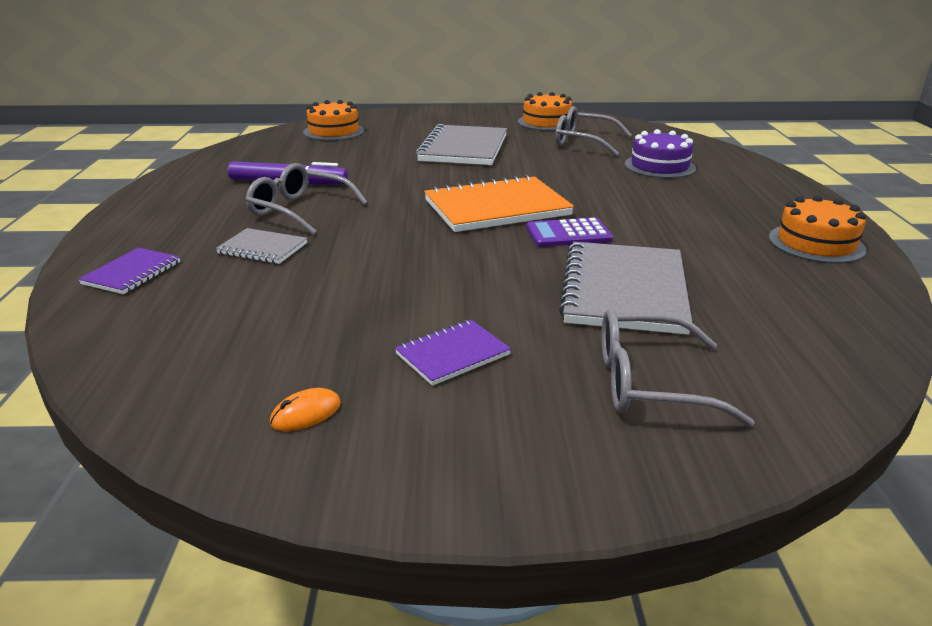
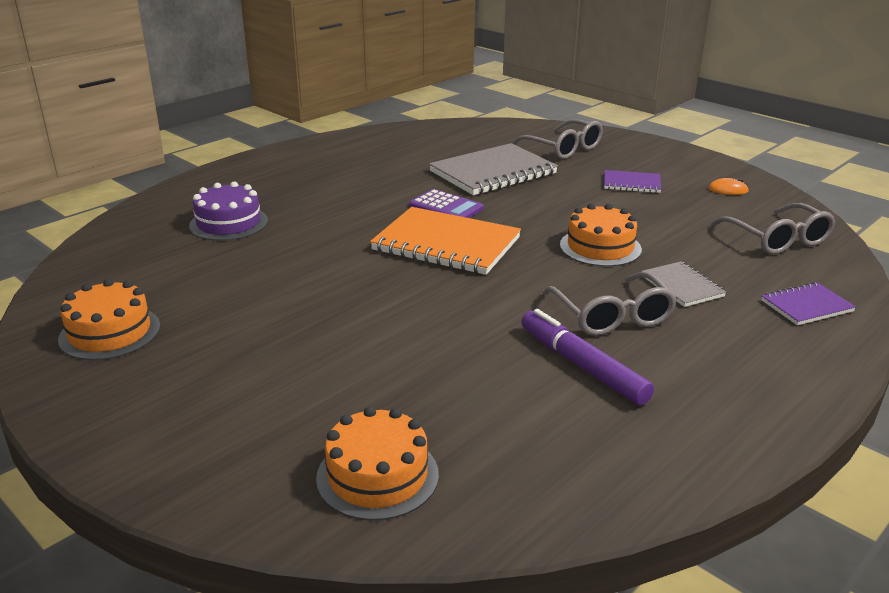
camera: 135 degrees left, 0 degrees up
(463, 148) = (309, 331): grey notebook -> none
(583, 142) = (185, 279): grey glasses -> grey glasses (777, 239)
(816, 243) = (334, 150): orange cake -> orange cake (600, 247)

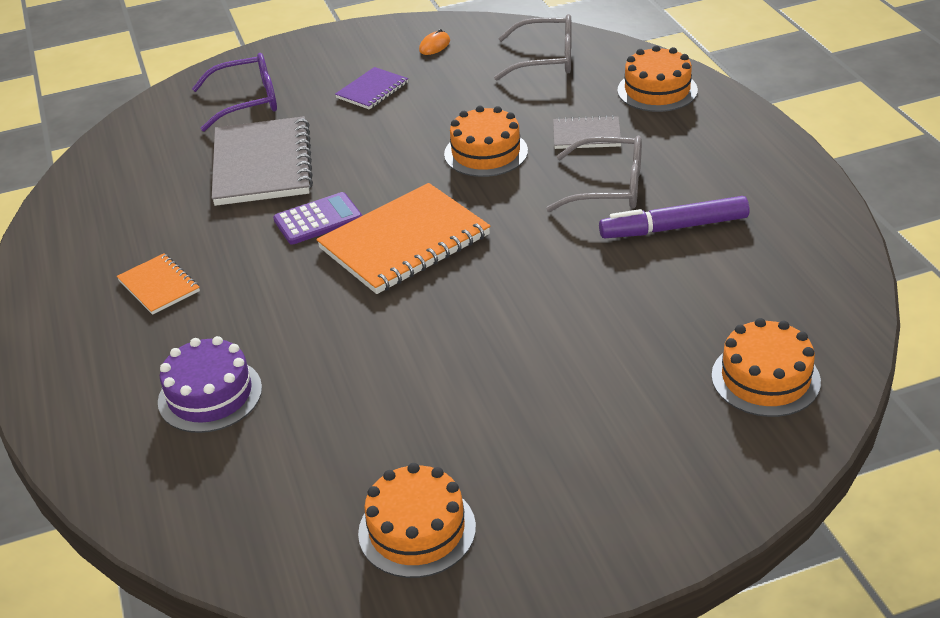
camera: 60 degrees left, 10 degrees up
(331, 179) = (159, 286): none -> orange notebook
(563, 149) = (247, 101): grey glasses -> purple glasses
(806, 306) = (657, 90): purple notebook -> orange cake

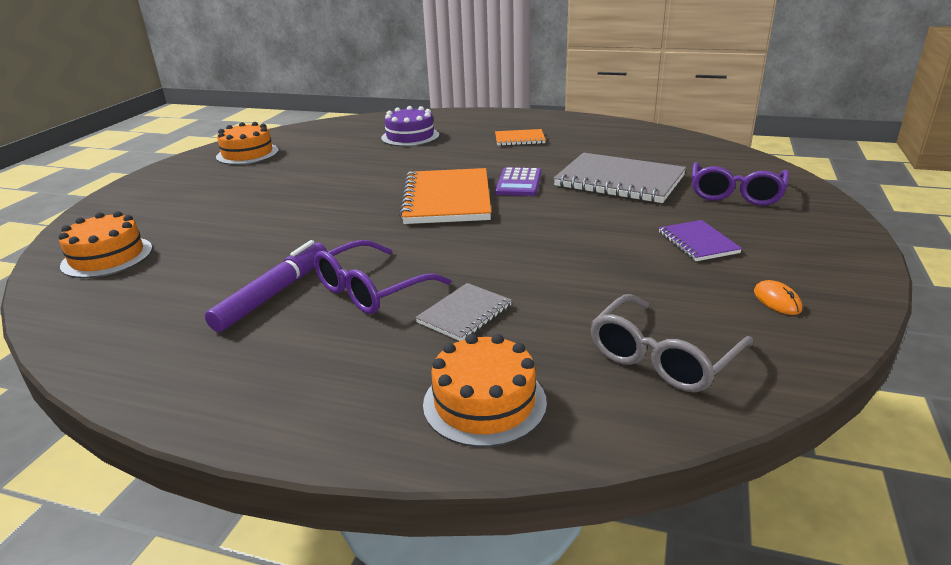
camera: 125 degrees right, 10 degrees down
(486, 152) = (512, 258): orange cake -> none
(609, 187) = (371, 290): grey glasses -> purple glasses

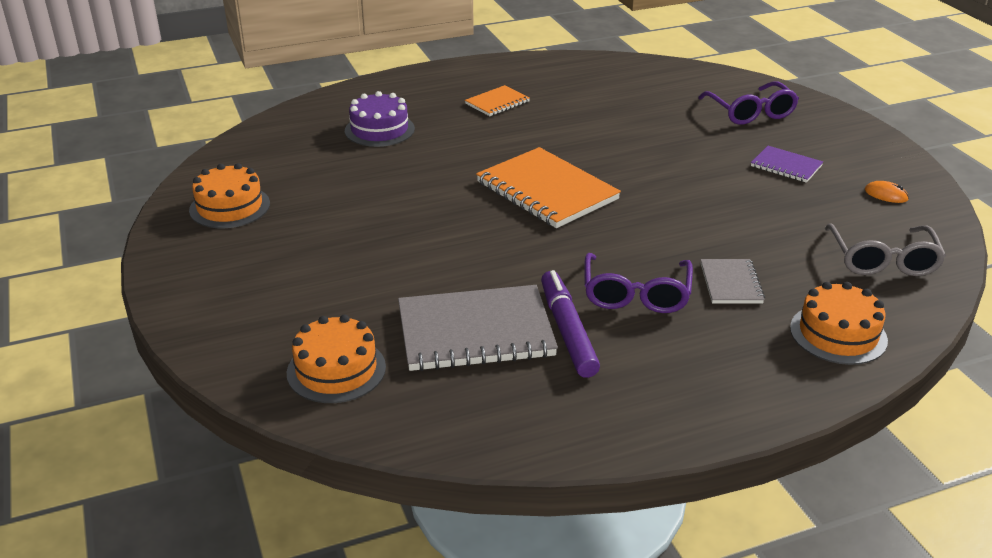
camera: 40 degrees left, 5 degrees up
(519, 183) = (578, 153): purple calculator -> none
(619, 181) = (654, 126): grey notebook -> grey notebook (475, 332)

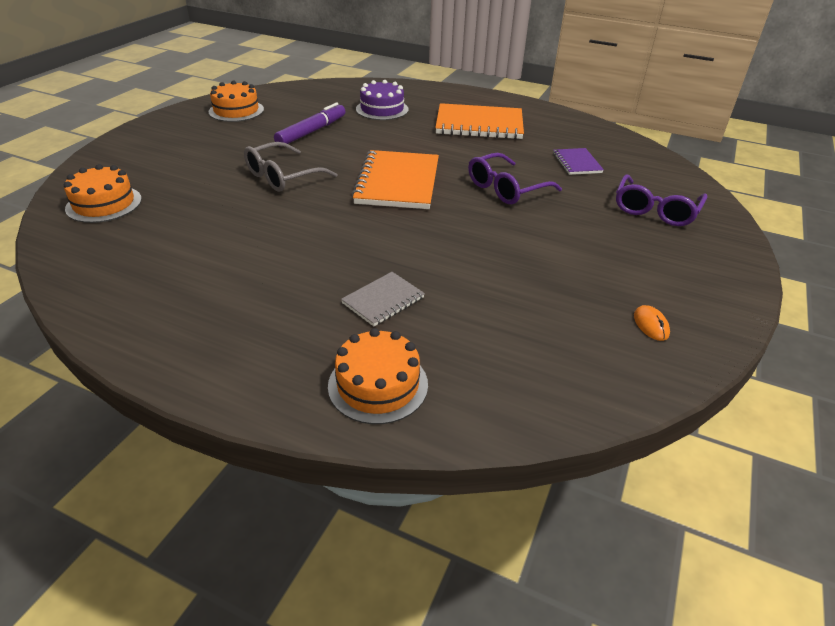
camera: 45 degrees right, 5 degrees up
(475, 332) = (193, 228): grey notebook -> none
(497, 103) = (479, 124): orange notebook -> orange notebook, size x1.94
(567, 331) = (232, 259): purple marker -> purple marker (312, 131)
(636, 294) = (312, 266): purple glasses -> purple glasses (506, 188)
(786, 166) = (603, 257): purple notebook -> purple notebook (576, 163)
(882, 260) = (534, 365): grey glasses -> grey glasses (282, 177)

